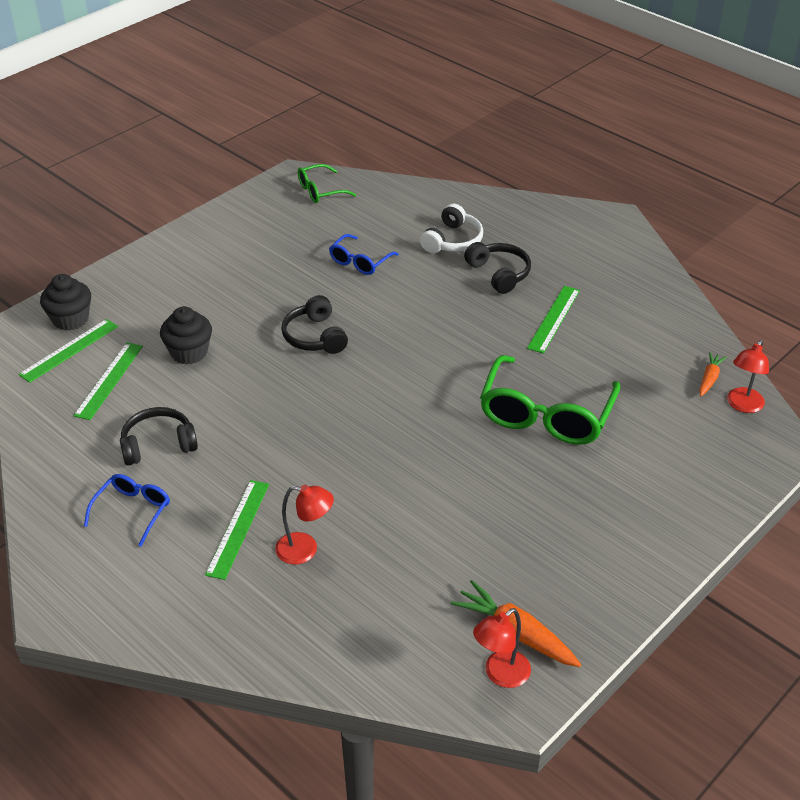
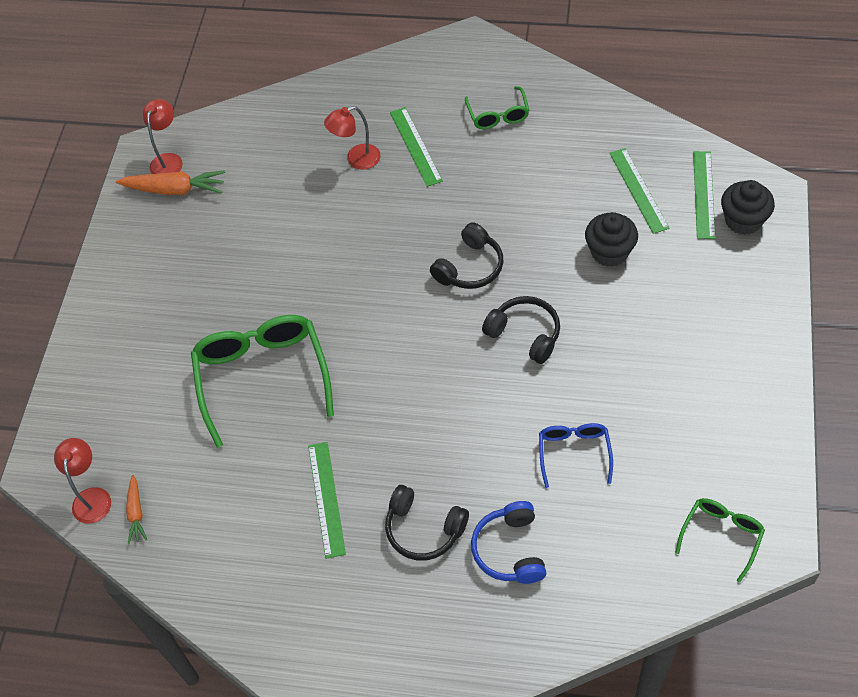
camera: 150 degrees right, 15 degrees up
(132, 511) = (498, 115): blue glasses -> green glasses
(158, 445) = (537, 166): black headphones -> black headphones (470, 267)
(452, 241) = (510, 550): white headphones -> blue headphones

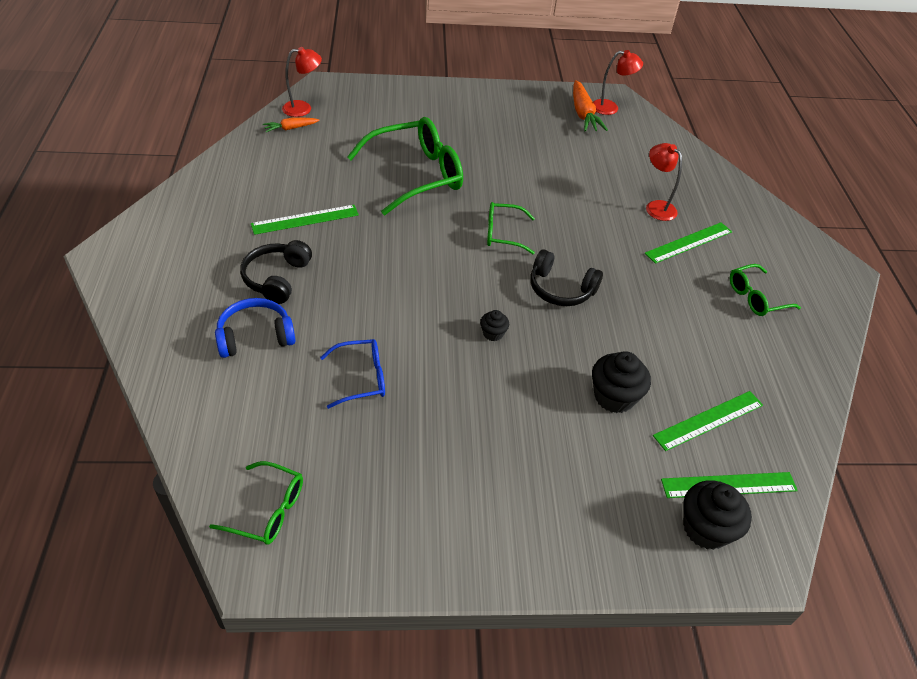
camera: 70 degrees right, 10 degrees down
(380, 304) = (503, 234): none -> green glasses
(525, 334) = (493, 333): black headphones -> black cupcake

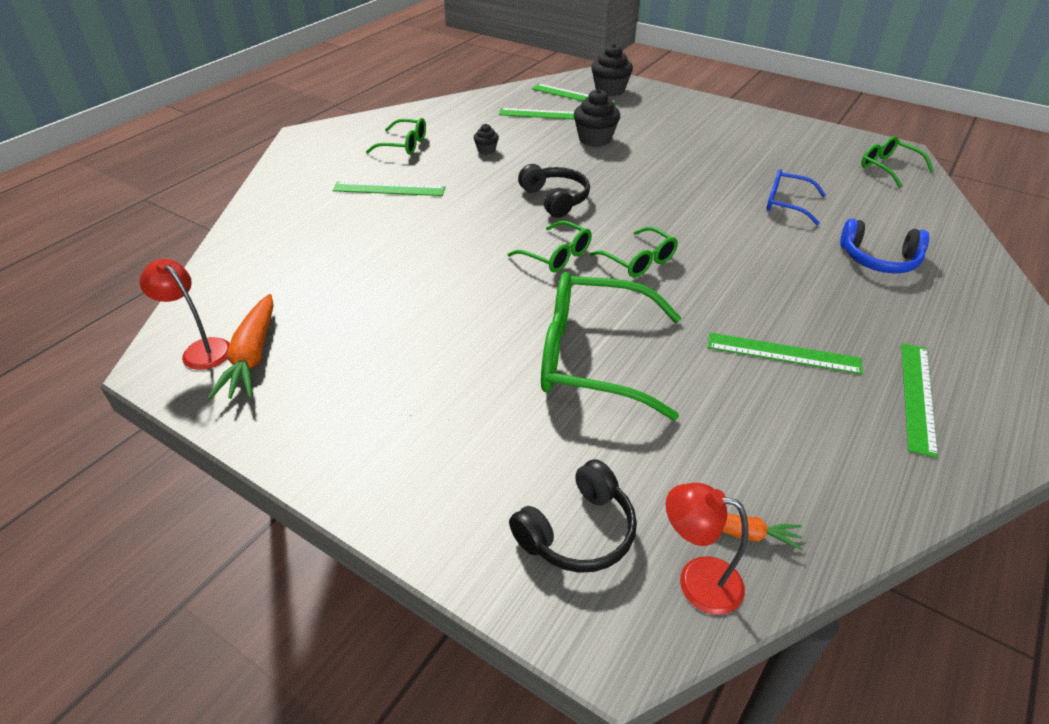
camera: 140 degrees left, 5 degrees down
(213, 222) = (917, 396): none -> green ruler
(277, 278) = (842, 300): black headphones -> black headphones (578, 532)
(443, 253) = (638, 261): none -> green glasses
(493, 333) = (649, 193): black cupcake -> black cupcake (486, 150)
(583, 114) = (252, 356): orange carrot -> orange carrot turned 150 degrees clockwise
(656, 207) = (365, 223): red lamp -> none

